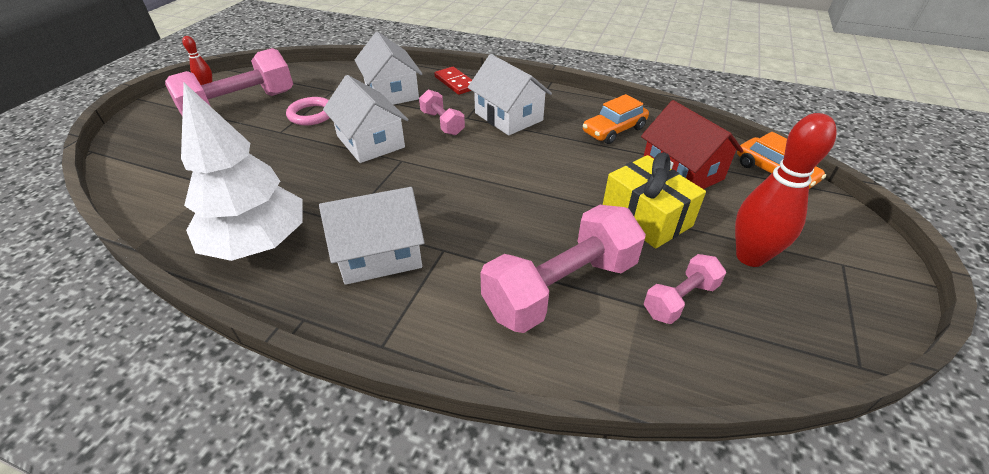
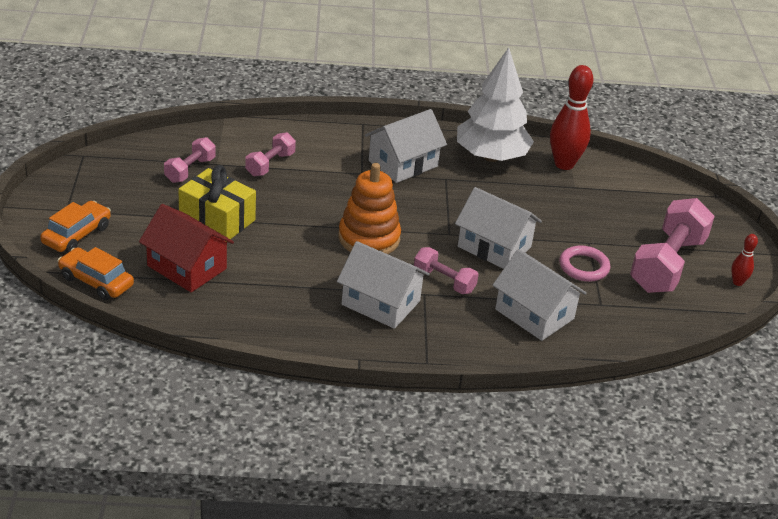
camera: 155 degrees right, 5 degrees down
(455, 83) = (474, 345): red domino -> none
(485, 169) = (369, 238): none -> orange stacking toy
(561, 288) = (270, 164): pink dumbbell -> pink dumbbell, size x0.52
(614, 130) = (260, 305): orange car -> orange car (76, 235)
(750, 257) = (136, 203): red bowling pin -> red bowling pin (564, 164)

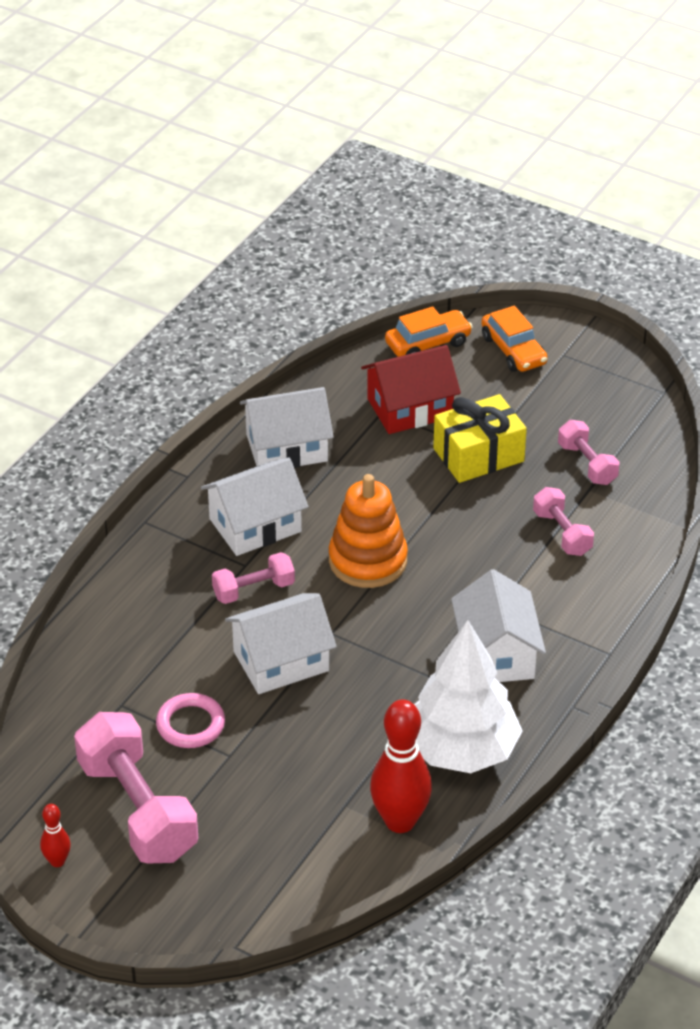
camera: 125 degrees right, 5 degrees up
(534, 314) = (149, 638): white house -> white house (286, 448)

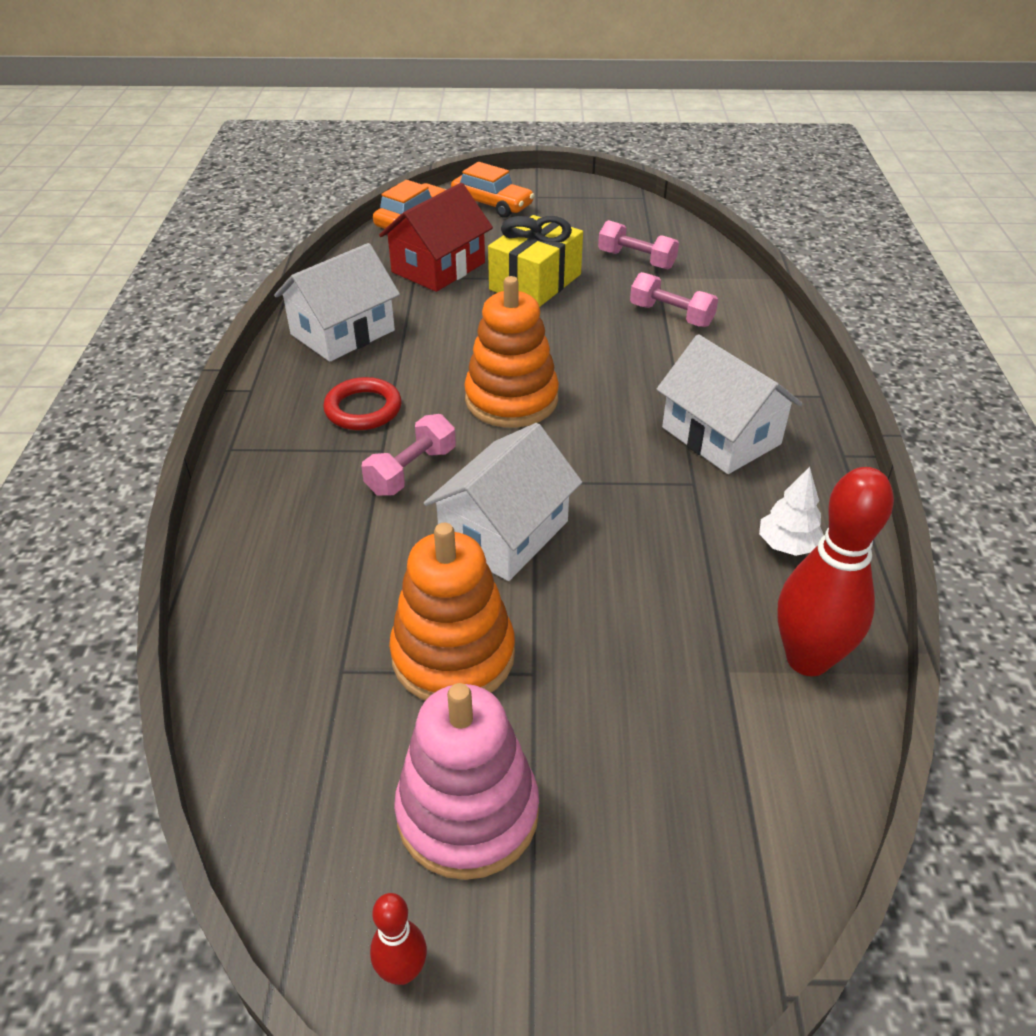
camera: 30 degrees left, 0 degrees up
(137, 809) = (467, 813): pink dumbbell -> pink stacking toy
(190, 724) = (453, 655): pink ring -> orange stacking toy
(255, 525) = (363, 409): white house -> red ring
(461, 750) = (787, 545): white tree -> white tree, size x0.42

